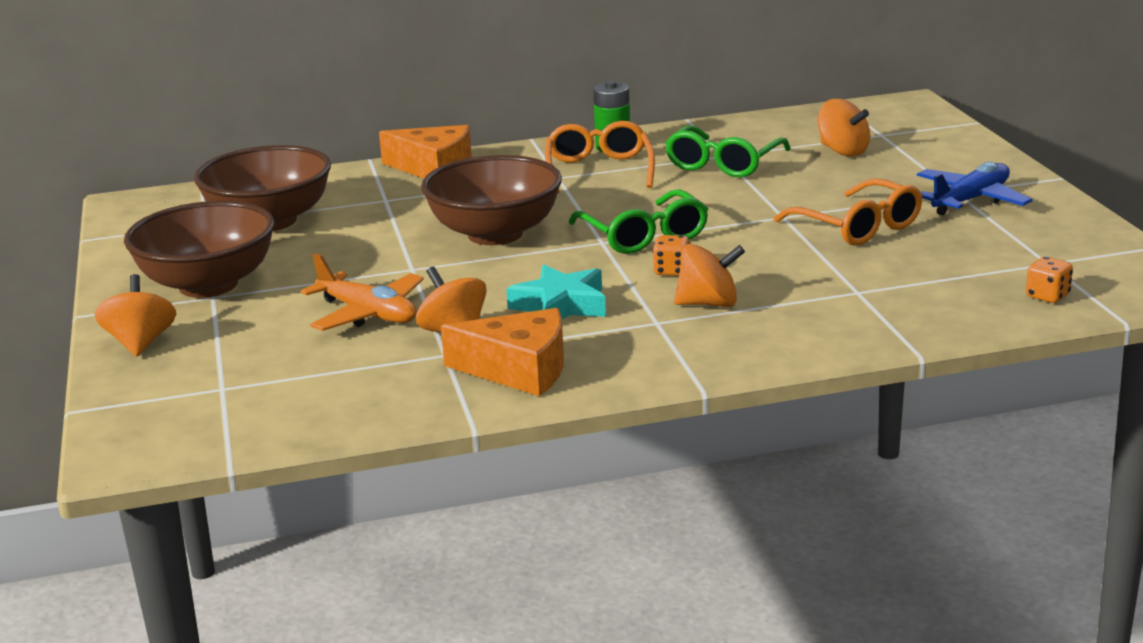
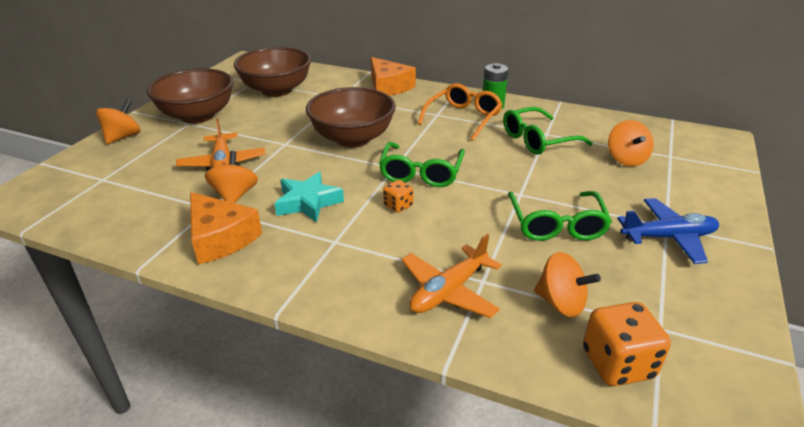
camera: 35 degrees right, 10 degrees up
(708, 303) = (381, 242): orange spinning top -> orange spinning top (561, 303)
(839, 310) = (449, 291): none -> orange plane
(858, 227) = (556, 224): orange glasses -> green glasses
(1047, 296) = (617, 364): orange dice -> orange dice, size x1.81

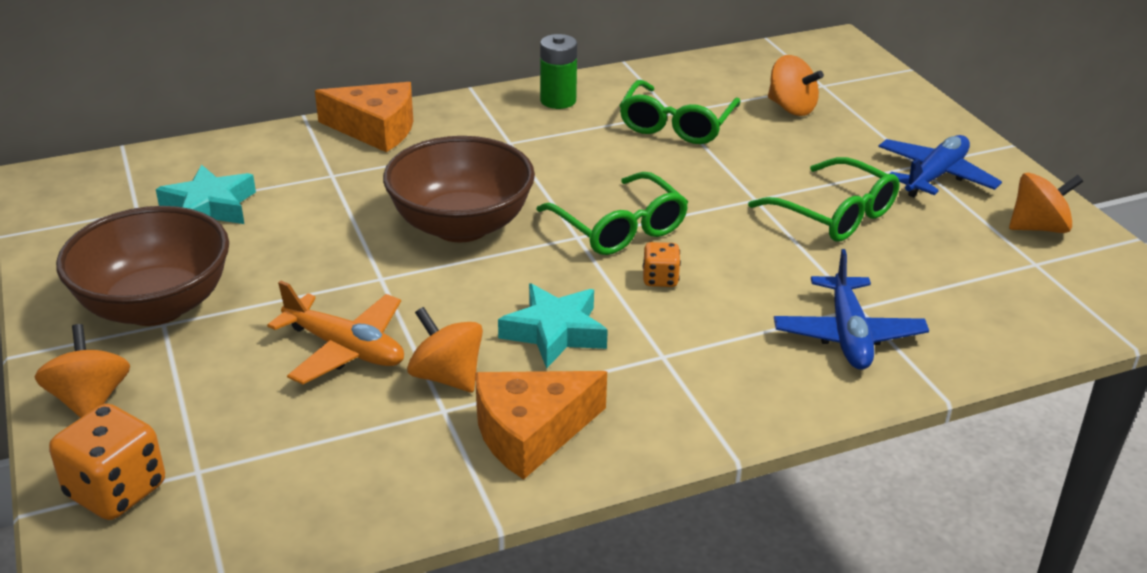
camera: 45 degrees left, 0 degrees up
(220, 238) = (530, 432): orange cheese -> orange cheese turned 150 degrees clockwise
(276, 90) = (209, 207): brown bowl -> turquoise star
(449, 291) = (848, 335): orange plane -> blue plane
(463, 118) = (551, 133): orange glasses -> none
(561, 303) = (945, 287): orange spinning top -> orange spinning top (1038, 227)
(617, 364) = (1049, 311): orange dice -> orange dice (116, 491)

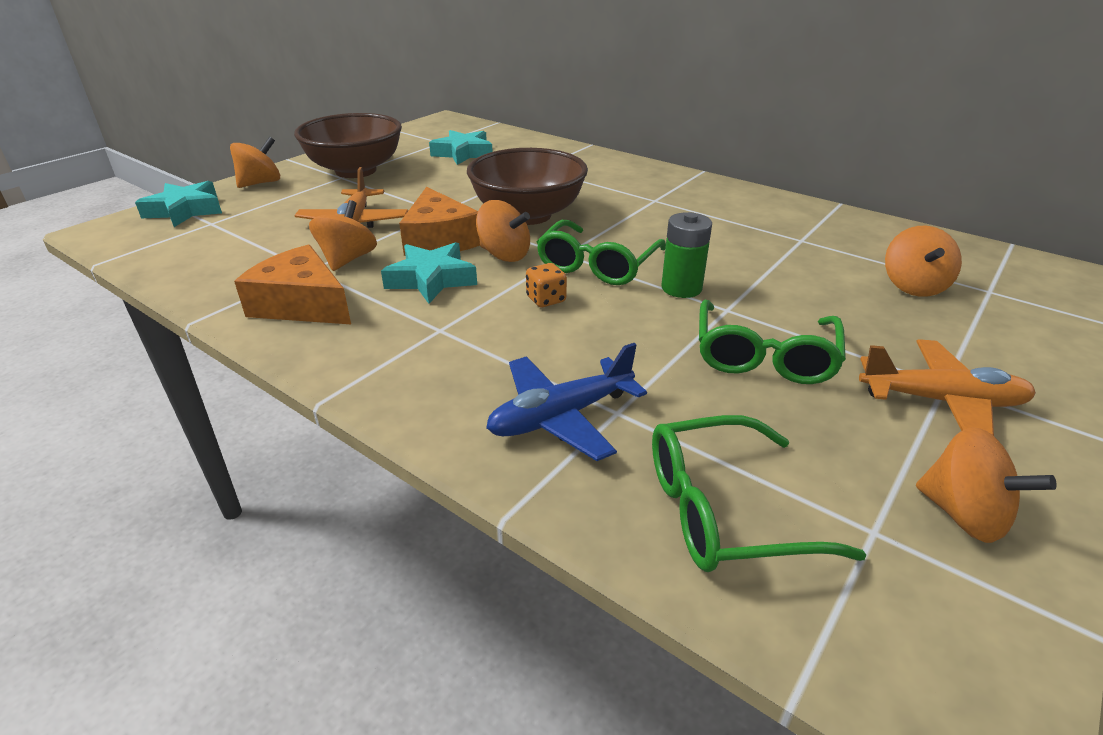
camera: 60 degrees right, 0 degrees up
(116, 491) = (185, 211): orange dice -> turquoise star
(376, 129) = (606, 163): orange cheese -> orange cheese (439, 240)
(543, 271) = (504, 255): none -> orange spinning top
(558, 100) = (738, 198): green battery -> green battery (681, 288)
(676, 125) = (785, 246): green glasses -> green glasses (725, 510)
(935, 176) = (941, 401): blue plane -> orange plane

